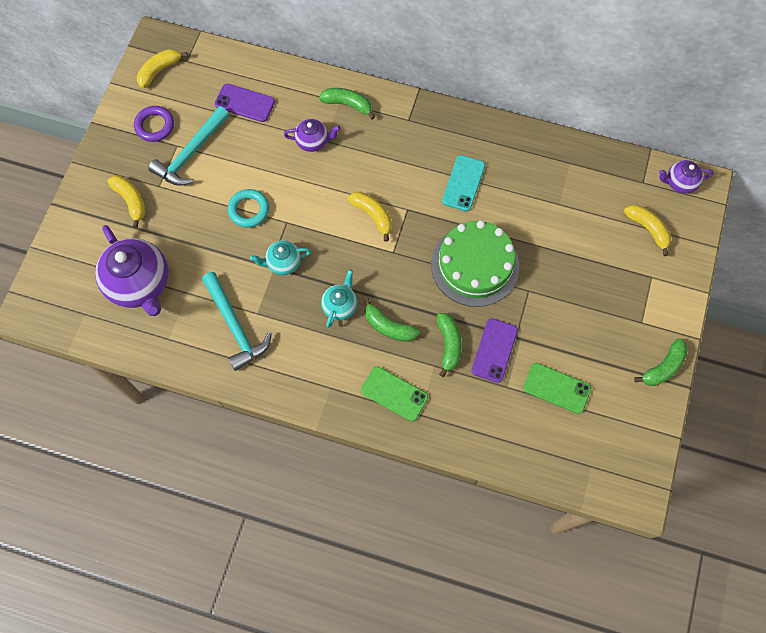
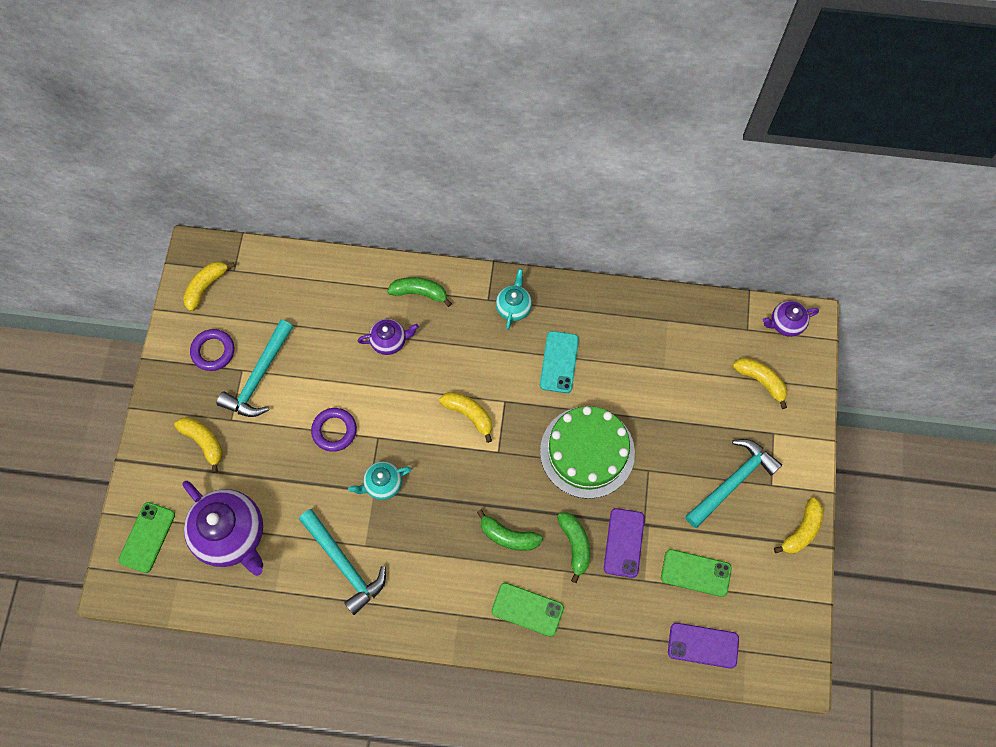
camera: 10 degrees left, 0 degrees up
(65, 273) = (147, 537): none -> green phone
(245, 103) = (307, 309): purple phone -> purple phone (703, 645)
(249, 210) = (334, 431): turquoise ring -> purple ring
(340, 306) = (452, 522): turquoise teapot -> turquoise teapot (513, 307)
(606, 313) = (733, 481): none -> turquoise hammer
(663, 367) = (801, 530): green banana -> yellow banana

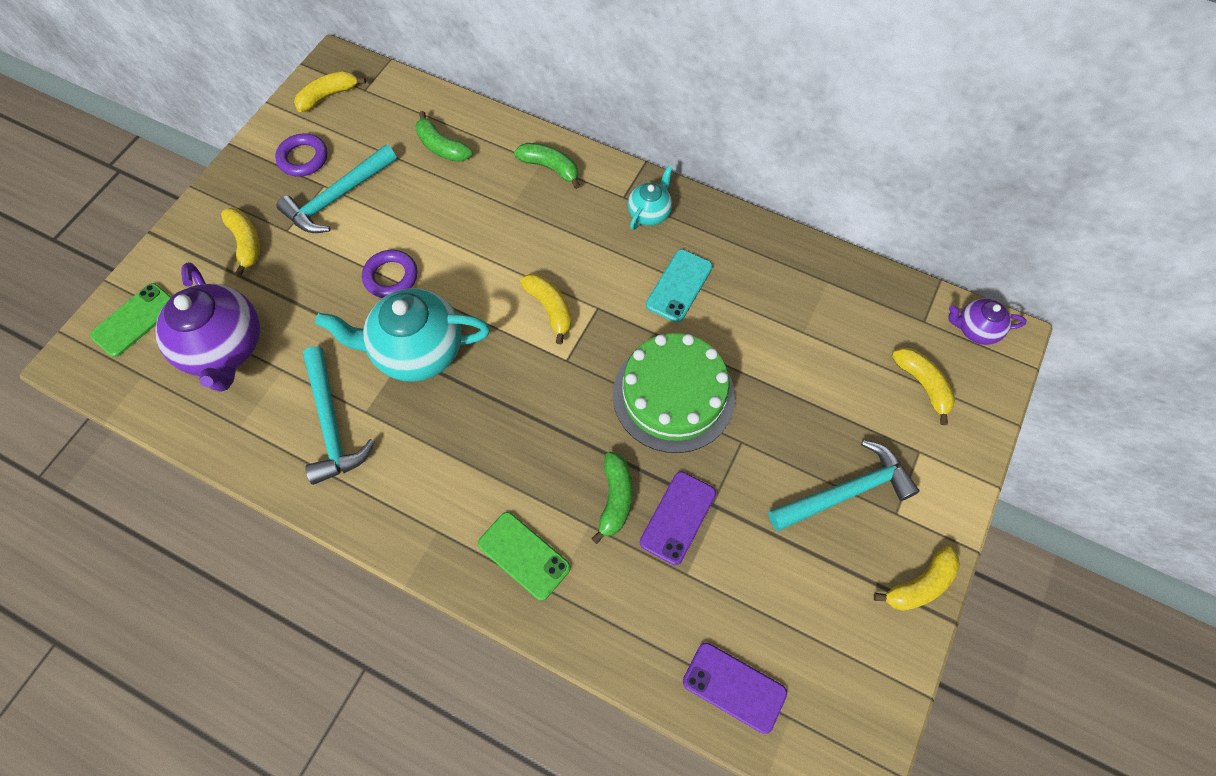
camera: 20 degrees right, 5 degrees down
(382, 484) = (417, 351): turquoise teapot -> turquoise teapot, size x1.95
(389, 341) = (495, 205): purple teapot -> none
(508, 536) = (537, 459): green banana -> green banana (441, 147)
(695, 573) = (758, 588): green phone -> none

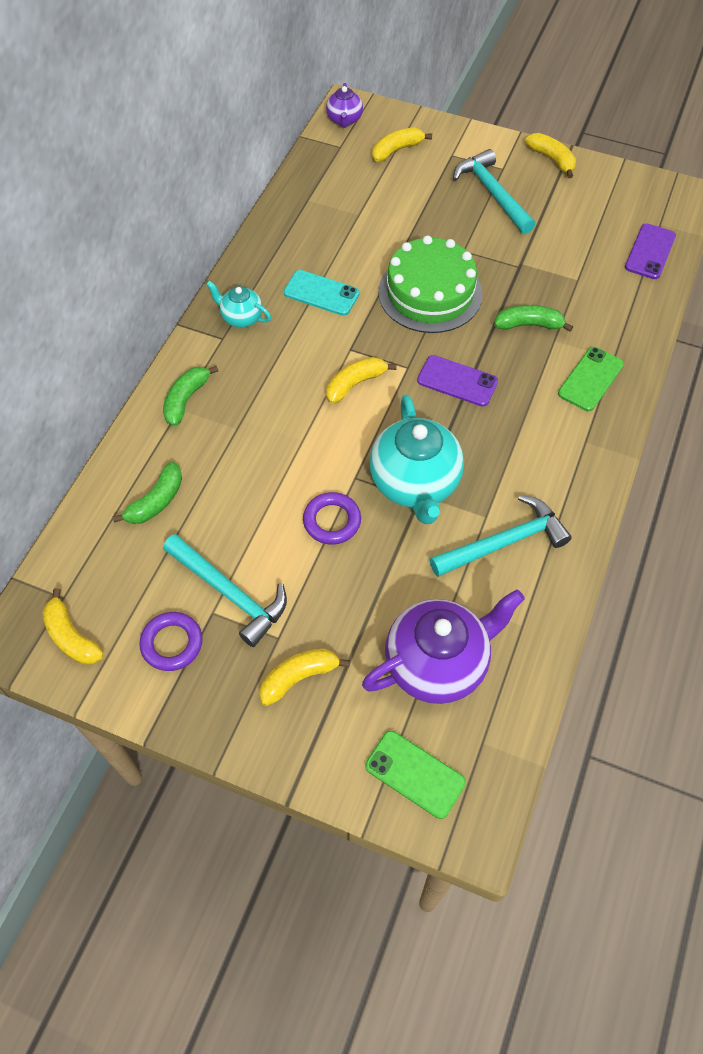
camera: 95 degrees left, 5 degrees down
(678, 517) = (535, 286): purple phone -> purple phone (457, 381)

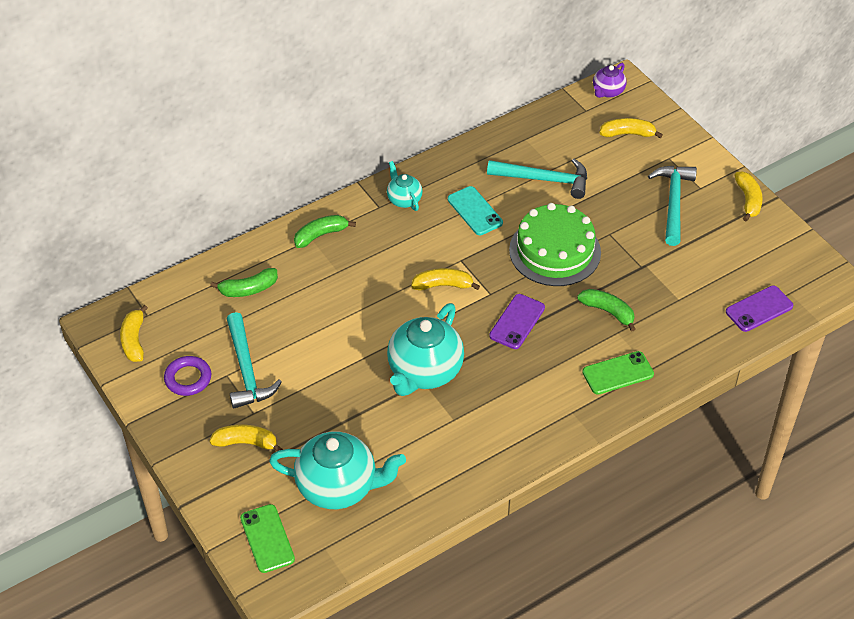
camera: 35 degrees right, 10 degrees down
(332, 521) = (348, 364): purple ring -> none
(437, 663) = (338, 486): purple teapot -> turquoise teapot
(457, 381) = (517, 322): purple phone -> purple phone turned 60 degrees clockwise
(504, 542) = (451, 442): turquoise hammer -> turquoise hammer (544, 180)

